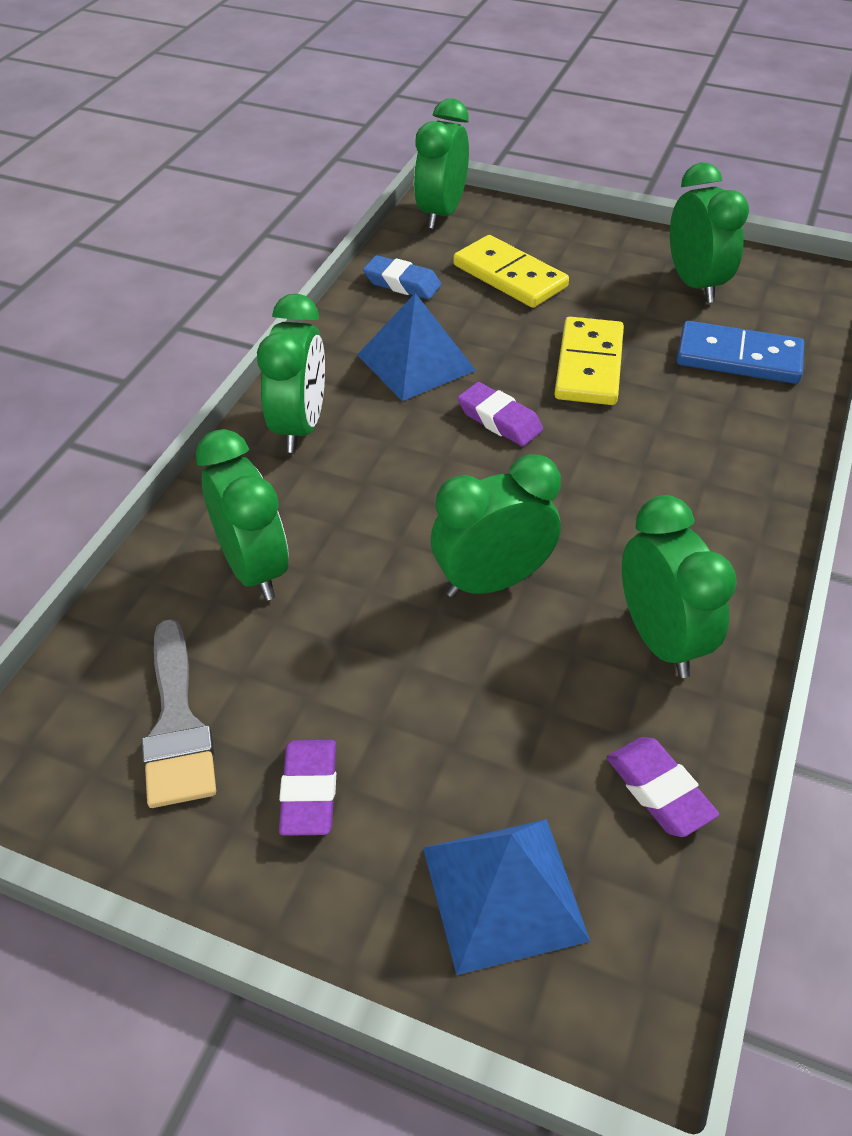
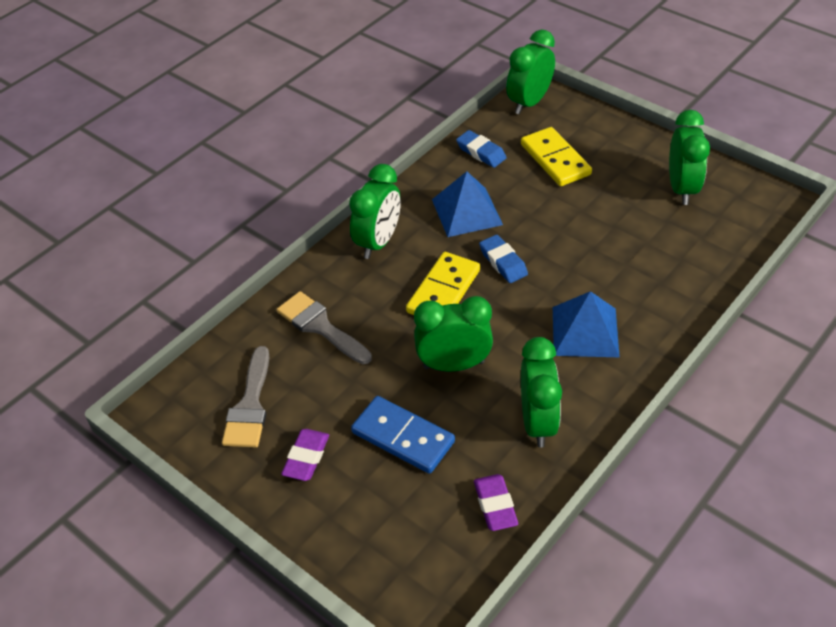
camera: 20 degrees right, 0 degrees up
(254, 568) = (320, 326): green clock -> grey brush
(499, 420) = (503, 262): purple eraser -> blue eraser
(504, 892) = (387, 534): blue pyramid -> blue pyramid (585, 331)
(588, 365) = (578, 235): yellow domino -> yellow domino (443, 291)
(738, 358) = (684, 249): blue domino -> blue domino (403, 437)

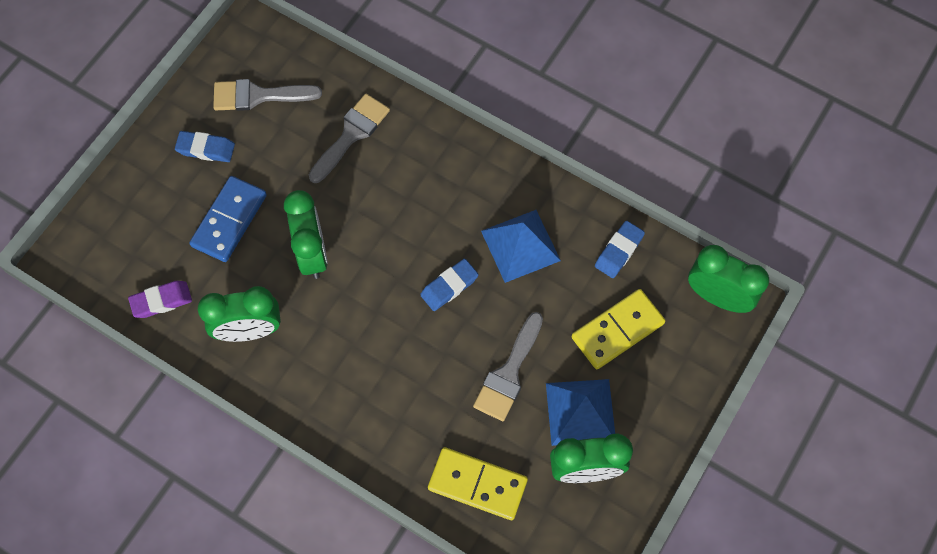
camera: 80 degrees right, 20 degrees up
(306, 458) = (206, 149): purple eraser -> blue eraser
(378, 242) = (466, 167): green clock -> none
(443, 291) = (405, 235): yellow domino -> yellow domino (477, 484)
(585, 331) = (361, 369): blue pyramid -> blue pyramid (580, 412)
(592, 228) = (509, 373): none -> grey brush

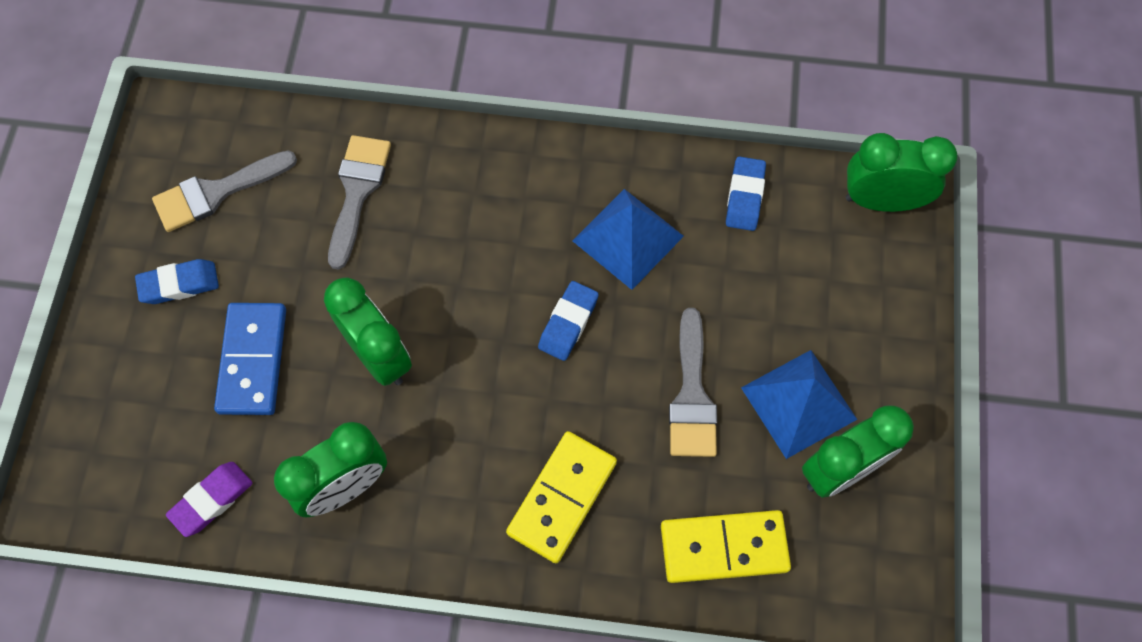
camera: 25 degrees left, 0 degrees up
(617, 330) = (791, 288): yellow domino -> yellow domino (562, 498)

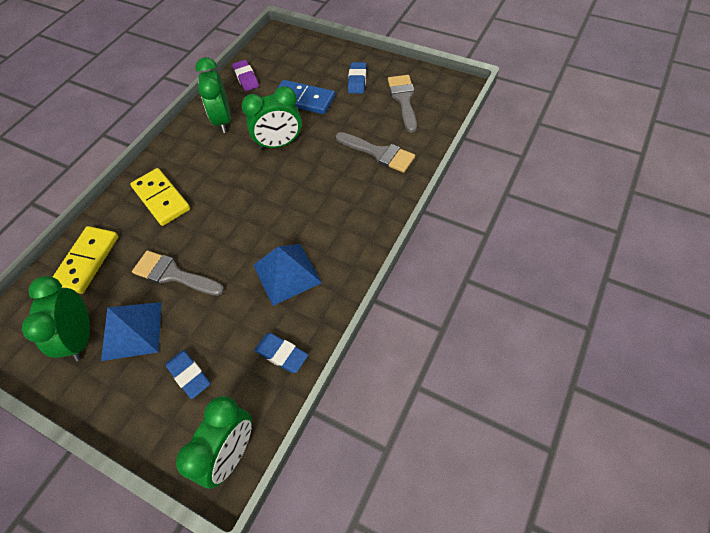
camera: 115 degrees right, 10 degrees down
(568, 323) = (250, 227): blue eraser -> blue eraser (189, 375)

